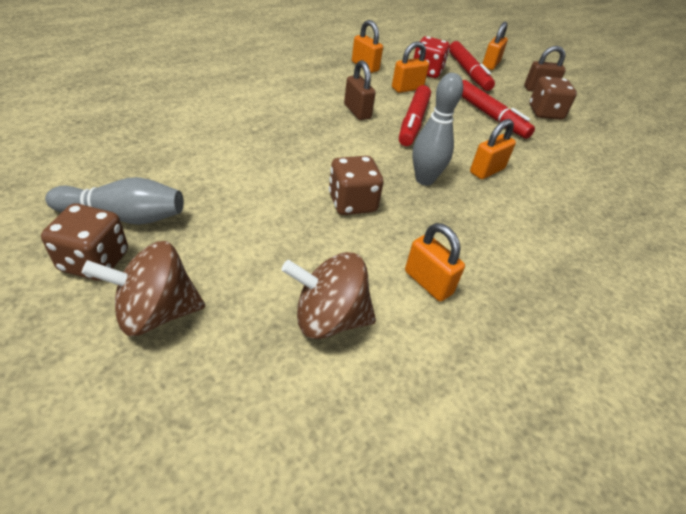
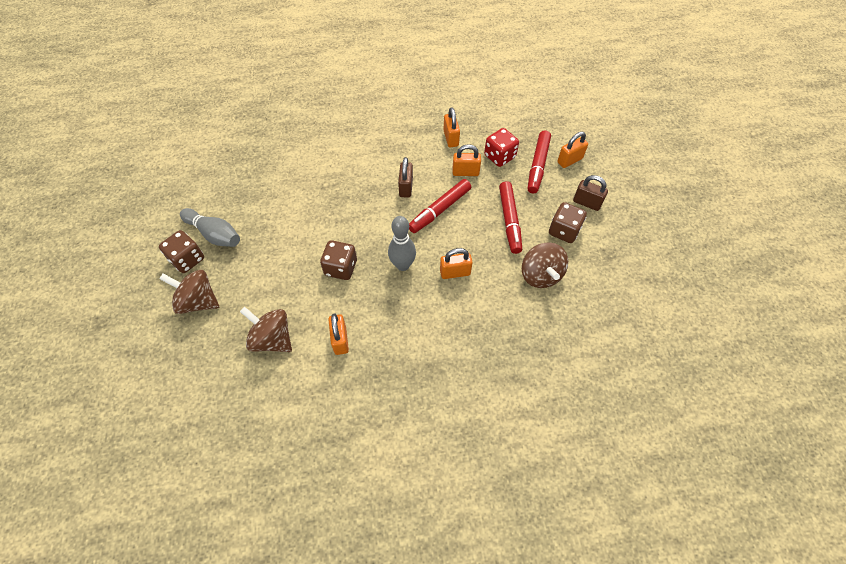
camera: 35 degrees right, 15 degrees up
(566, 151) = (540, 275): none -> brown spinning top

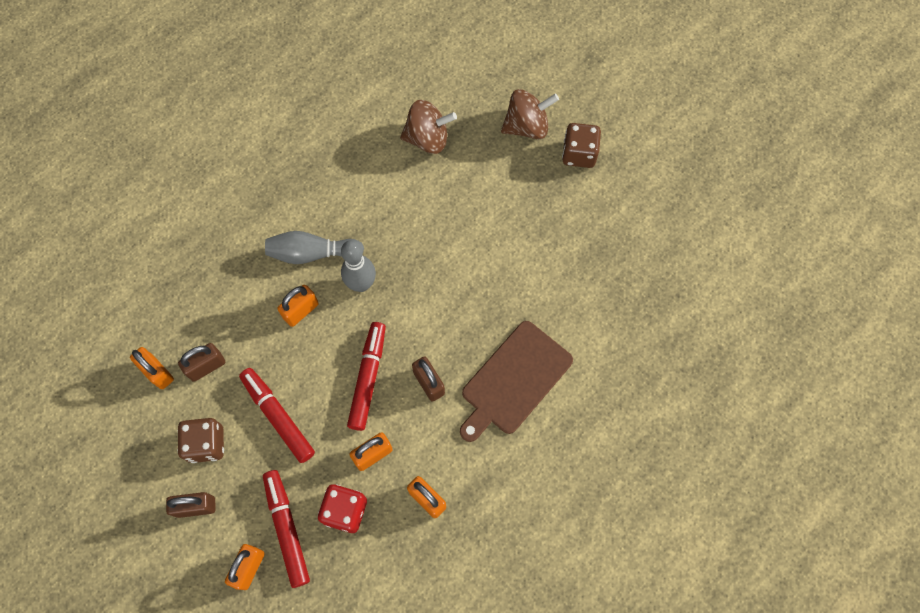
camera: 145 degrees right, 10 degrees up
(214, 234) = (581, 193): grey bowling pin -> grey bowling pin (312, 253)
(340, 340) = (365, 175): orange padlock -> orange padlock (157, 372)
(341, 268) = (422, 241): brown dice -> none
(357, 162) = (514, 380): none -> brown cutting board
(540, 275) = (206, 366): brown spinning top -> brown padlock

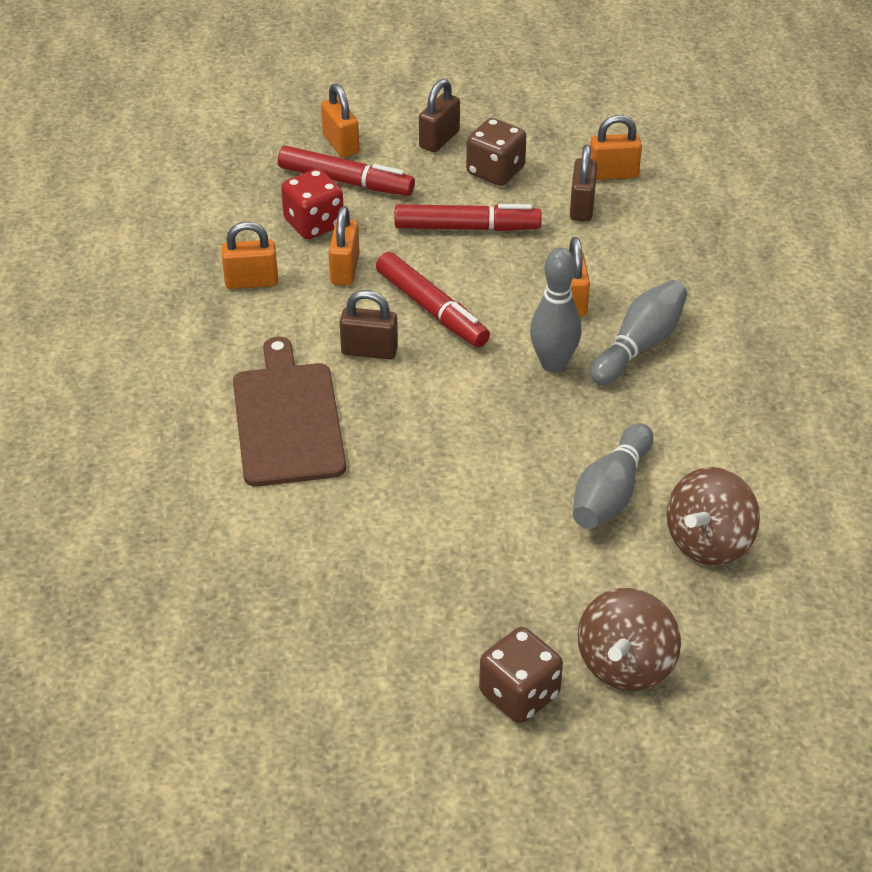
camera: 130 degrees right, 25 degrees down
(432, 196) = (611, 493): none -> grey bowling pin

